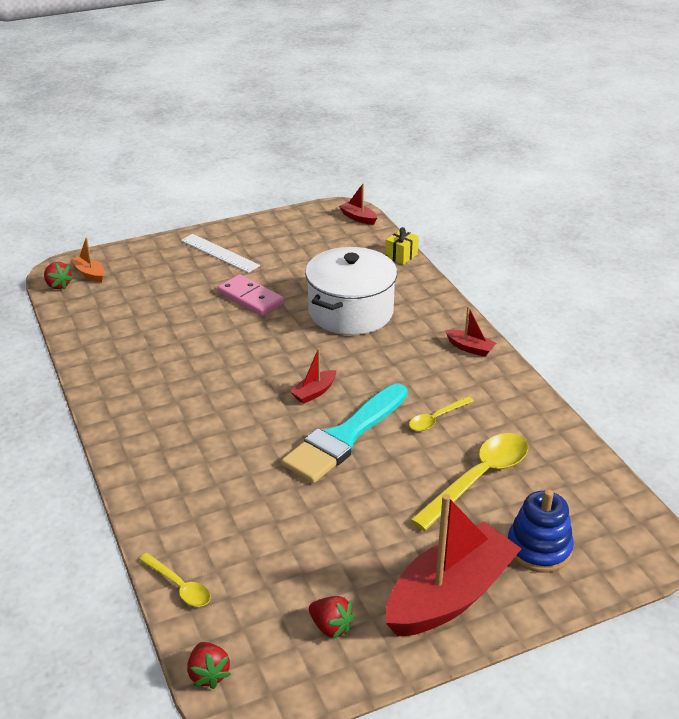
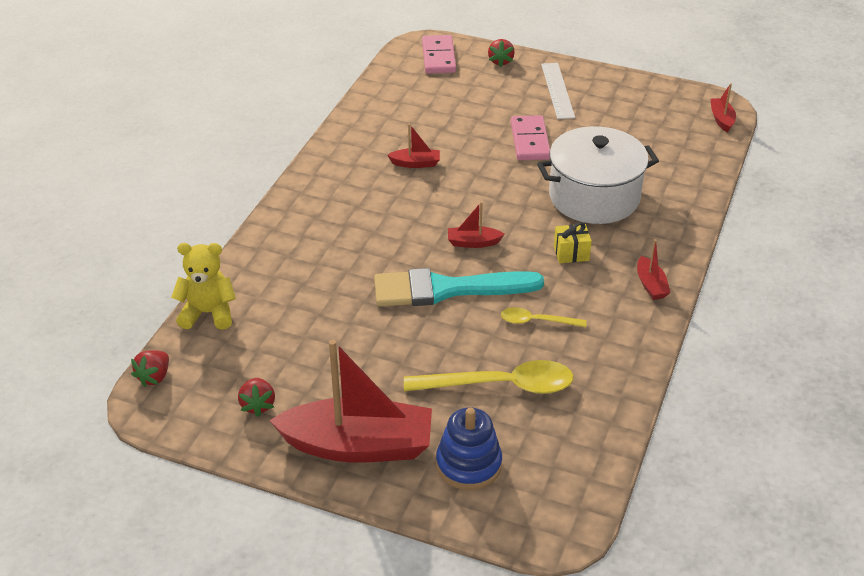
camera: 45 degrees right, 5 degrees up
(58, 285) = (405, 55): red strawberry -> red strawberry (500, 61)
(89, 273) = (438, 57): orange boat -> pink domino
(179, 586) = (208, 313): yellow spoon -> yellow teddy bear
(186, 361) = (416, 163): none -> red boat
(401, 256) = (710, 173): yellow gift -> yellow gift (571, 253)

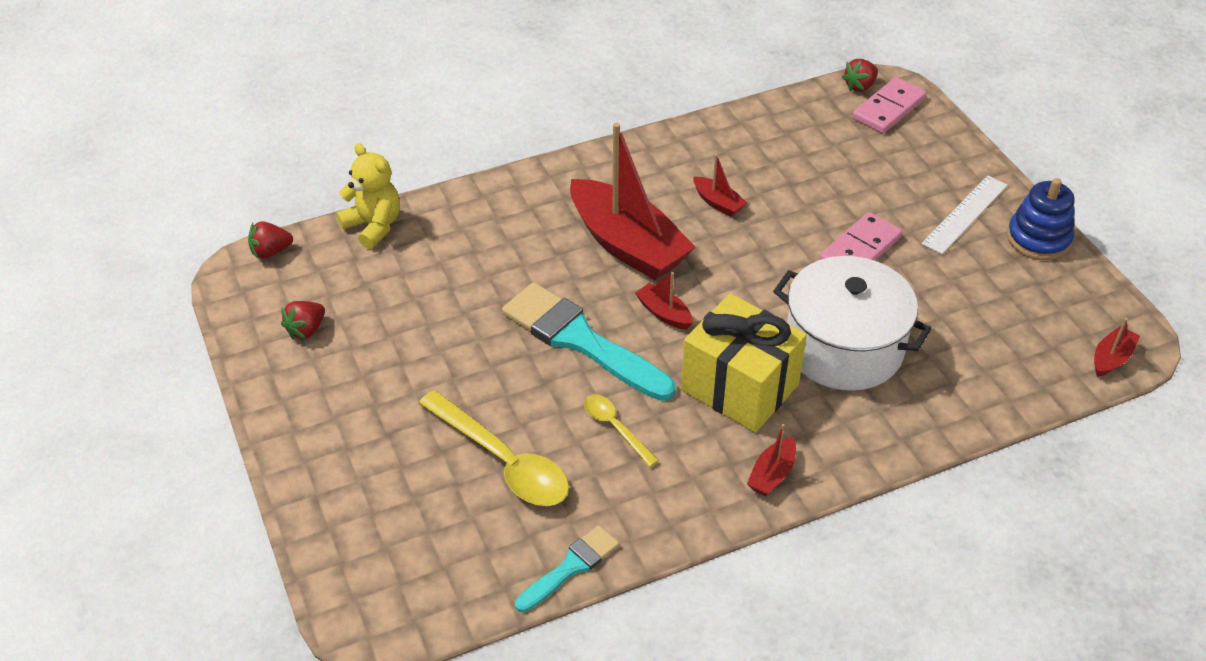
camera: 45 degrees right, 5 degrees up
(358, 446) = (328, 422): red boat -> red boat (627, 245)
(468, 464) = (383, 507): blue stacking toy -> blue stacking toy (1038, 239)
(500, 61) = (947, 149): red strawberry -> red strawberry (860, 86)
(571, 253) = (739, 387): yellow gift -> yellow gift, size x2.30
(620, 410) = (570, 567): none -> turquoise brush

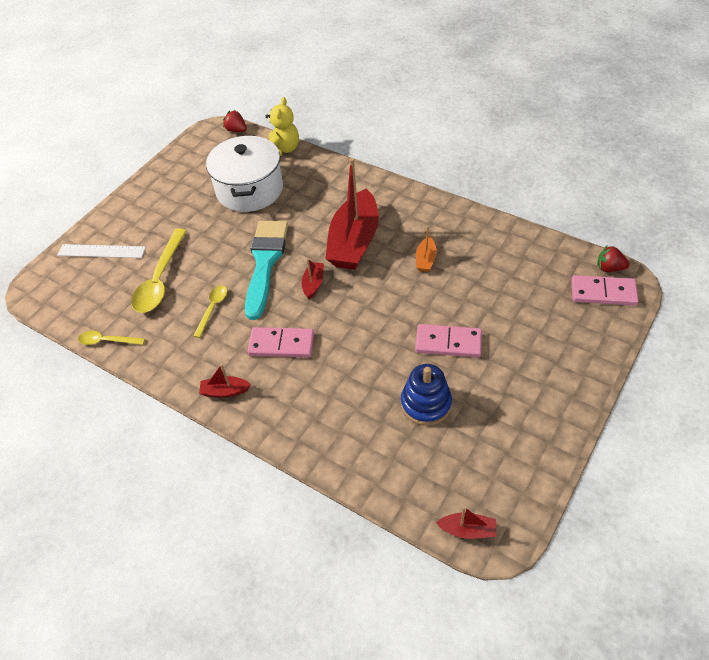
camera: 60 degrees right, 5 degrees up
(306, 330) = (195, 169): red strawberry -> none
(570, 567) = (107, 341): turquoise brush -> yellow spoon
(718, 203) = (425, 260): red boat -> orange boat
(739, 387) = (281, 344): yellow gift -> pink domino
(843, 348) = (352, 376): white pot -> white pot (249, 190)
(965, 214) = (537, 381): white ruler -> white ruler (101, 251)
(1038, 239) = (553, 433): blue stacking toy -> blue stacking toy (426, 404)

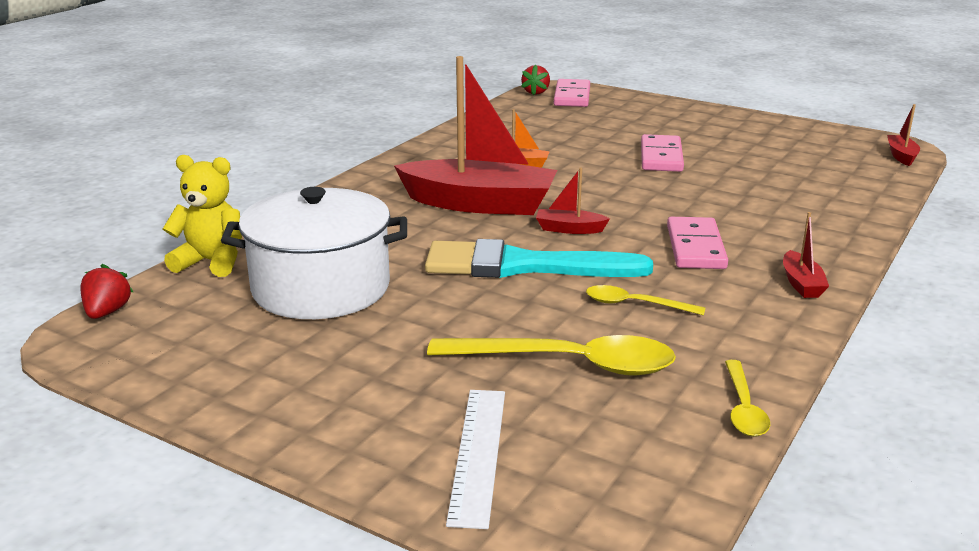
camera: 95 degrees left, 25 degrees down
(236, 130) = (107, 312): red strawberry -> red strawberry turned 150 degrees clockwise
(426, 404) = (757, 169): blue stacking toy -> none

